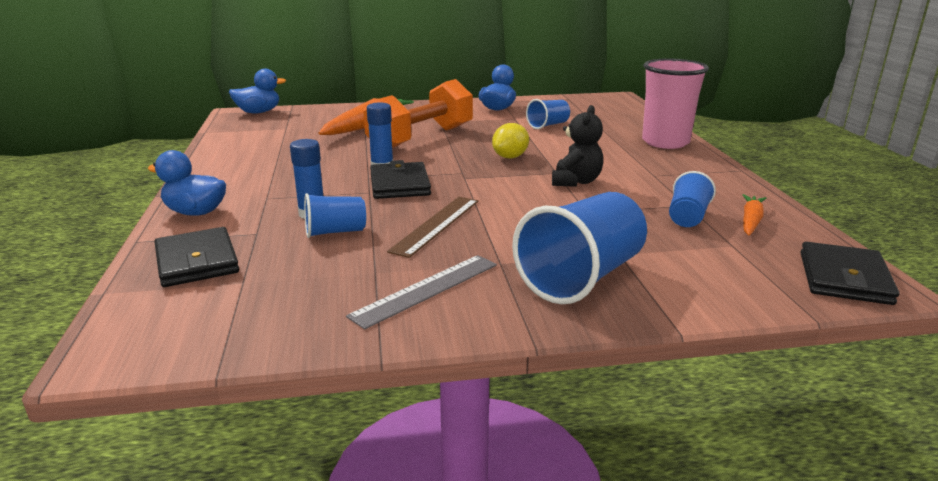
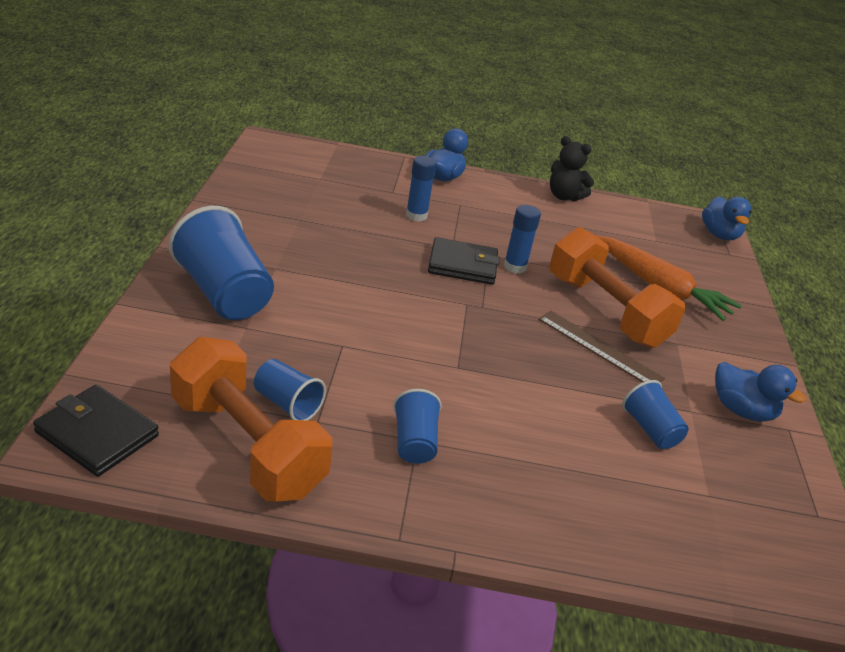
camera: 100 degrees right, 10 degrees up
(197, 261) = (359, 169): black wallet -> none
(335, 232) = (375, 218): blue cup -> blue cup (414, 442)
(426, 289) = (260, 230): grey ruler -> none
(436, 225) = (361, 260): brown ruler -> brown ruler (599, 348)
(510, 157) = (520, 351): yellow lemon -> none
(576, 182) = (423, 369): black teddy bear -> black teddy bear (564, 196)
(665, 142) = (544, 520): pink cup -> none
(750, 221) = (247, 445): orange carrot -> orange dumbbell

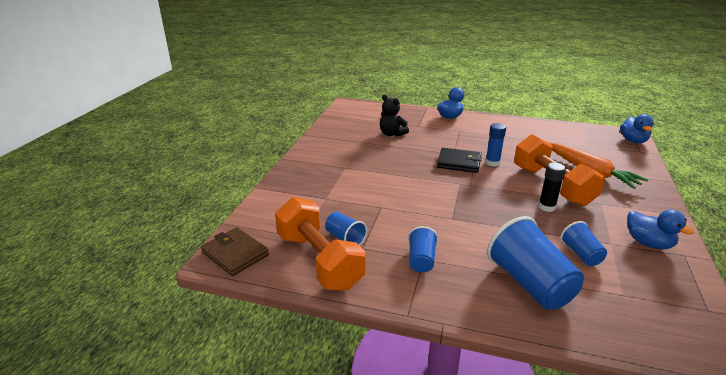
camera: 15 degrees right, 5 degrees down
(97, 434) = (235, 254): black wallet -> brown wallet
(224, 293) = (314, 181): blue cup -> blue cup (530, 284)
(416, 216) = (432, 137): blue glue stick -> none
(564, 196) = (526, 124): black teddy bear -> black teddy bear (392, 134)
(599, 348) = (546, 207): brown ruler -> black glue stick

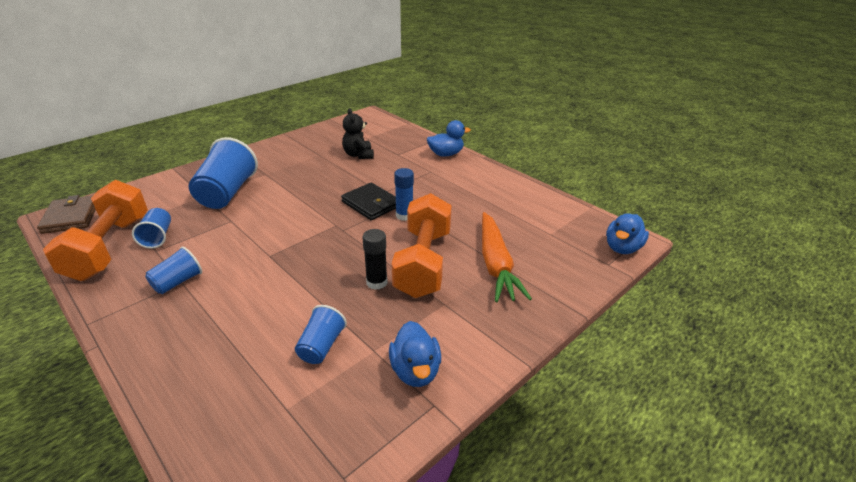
camera: 30 degrees right, 5 degrees up
(530, 284) = (222, 349): blue cup -> blue cup (227, 193)

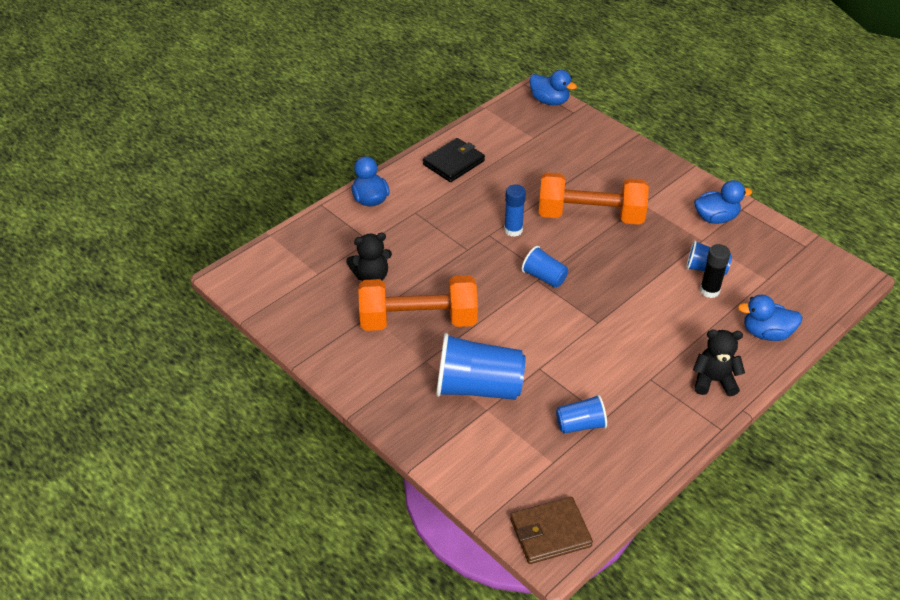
camera: 90 degrees left, 10 degrees up
(109, 247) = (606, 462): orange dumbbell -> orange dumbbell (418, 320)
(150, 327) = (714, 381): none -> black teddy bear
(178, 282) = (651, 381): blue cup -> blue cup (544, 277)
(193, 388) = (766, 333): none -> blue duck
(371, 204) = (492, 256): black wallet -> black wallet (453, 163)
(376, 282) = (623, 243): black glue stick -> black glue stick (709, 290)
(496, 264) = (585, 173): orange carrot -> none

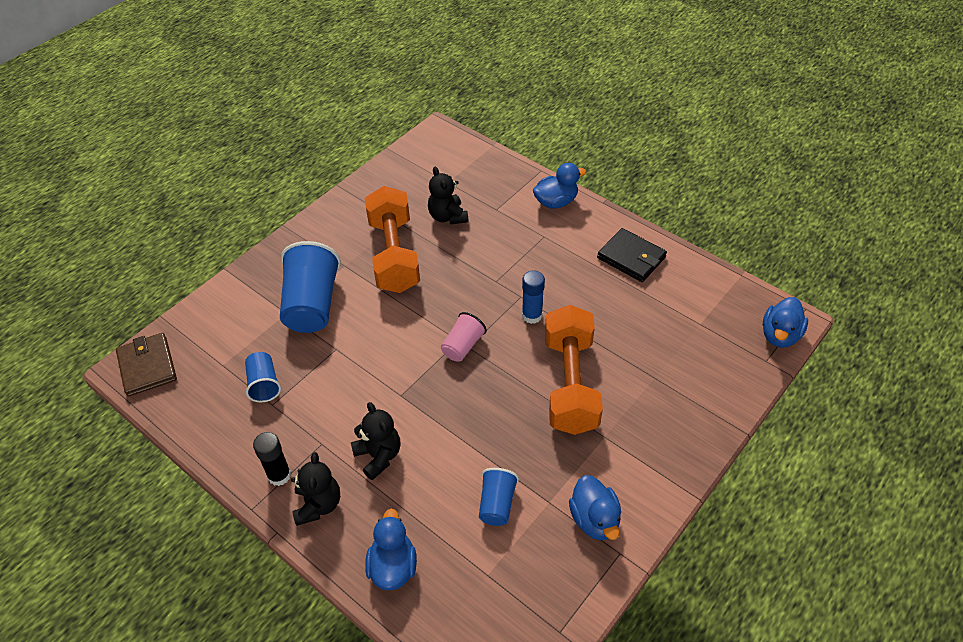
camera: 85 degrees right, 5 degrees up
(544, 277) = (463, 346): blue cup -> pink cup
(663, 339) = (378, 456): none -> black teddy bear
(709, 290) = (459, 506): black glue stick -> black glue stick (279, 475)

